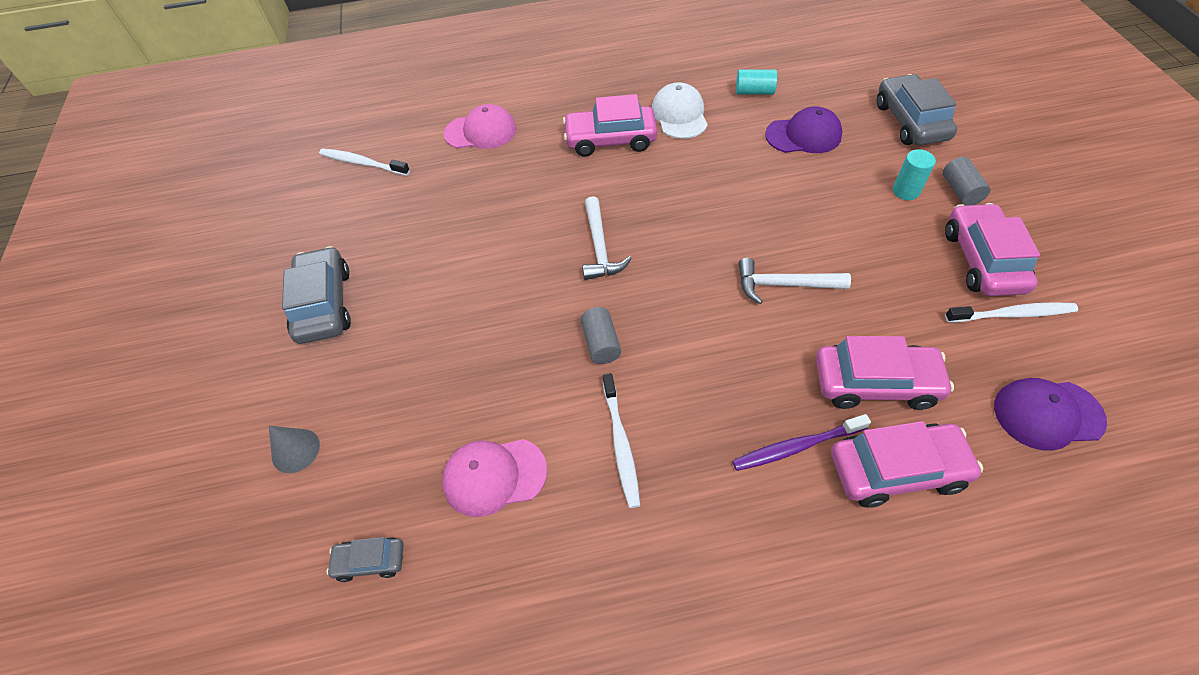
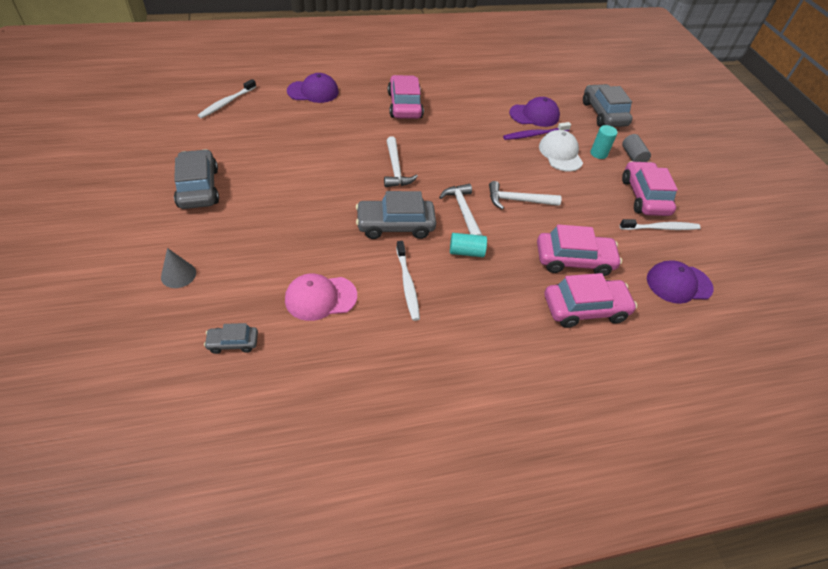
camera: 10 degrees left, 5 degrees down
(362, 163) = (226, 103): white toothbrush -> white toothbrush turned 75 degrees counterclockwise
(481, 132) = (313, 91): pink cap -> purple cap
(601, 343) = (395, 225): grey cylinder -> grey car
(610, 140) = (404, 105): pink car -> pink car turned 90 degrees clockwise
(679, 115) = (452, 95): white cap -> white cap (560, 153)
(701, 311) = (463, 211): none -> white hammer
(754, 92) = (503, 86): turquoise cylinder -> turquoise cylinder (466, 252)
(796, 447) = (522, 292): purple toothbrush -> purple toothbrush (534, 135)

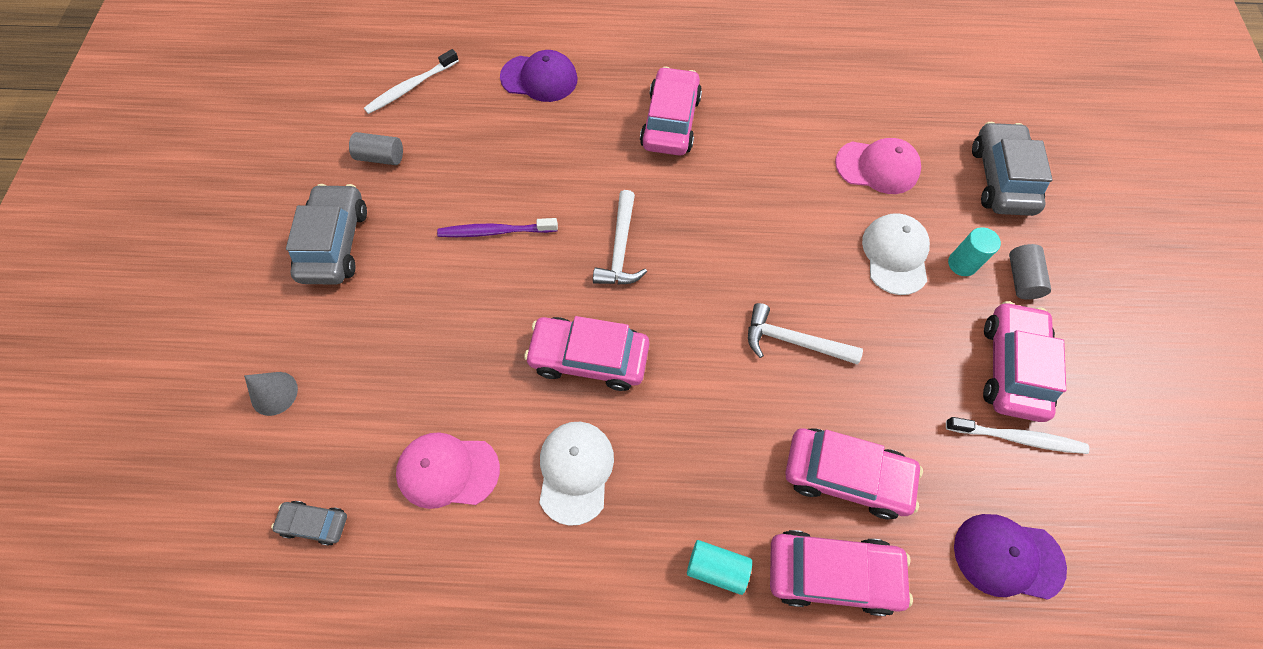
camera: 20 degrees right, 15 degrees up
(217, 140) = (381, 157): none -> grey cylinder
(395, 225) = (589, 358): grey car -> pink car
(407, 284) = (575, 471): white toothbrush -> white cap
(463, 211) = (699, 348): white hammer -> none
(466, 252) = (680, 427): turquoise cylinder -> turquoise cylinder (717, 567)
(534, 115) = (877, 167): purple cap -> pink cap
(534, 135) = (863, 209): purple toothbrush -> purple toothbrush (495, 231)

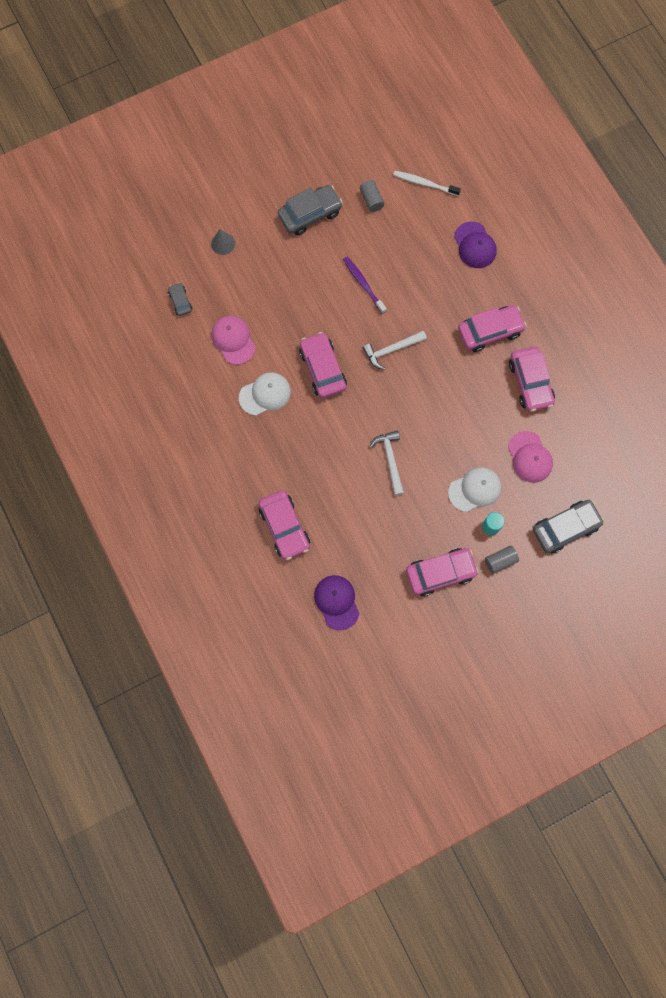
camera: 60 degrees right, 10 degrees up
(717, 567) = (258, 477): turquoise cylinder -> none
(846, 475) = (334, 514): pink car -> pink car (530, 383)
(1018, 438) = (401, 588): white toothbrush -> none

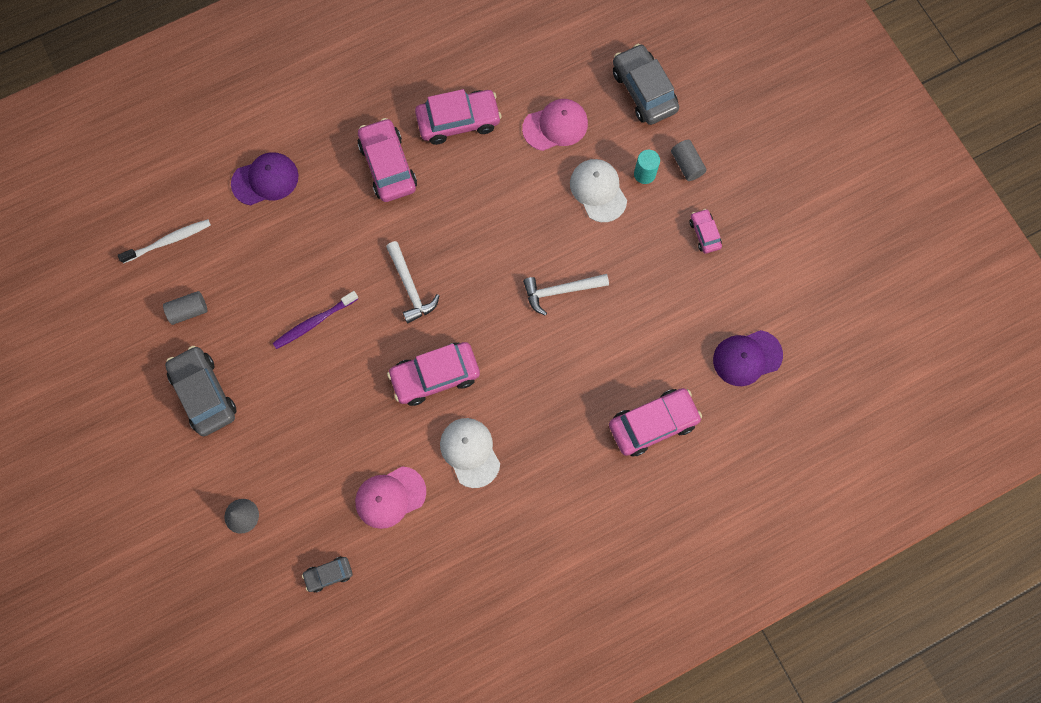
camera: 90 degrees left, 0 degrees up
(424, 183) = (169, 241): white toothbrush -> white toothbrush turned 135 degrees counterclockwise
(440, 573) = (704, 233): pink car -> pink car, size x0.52

